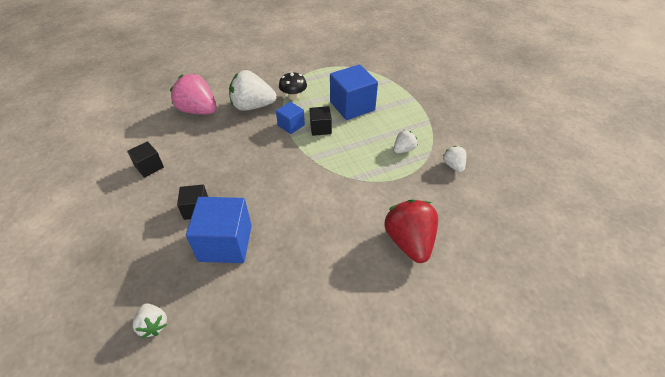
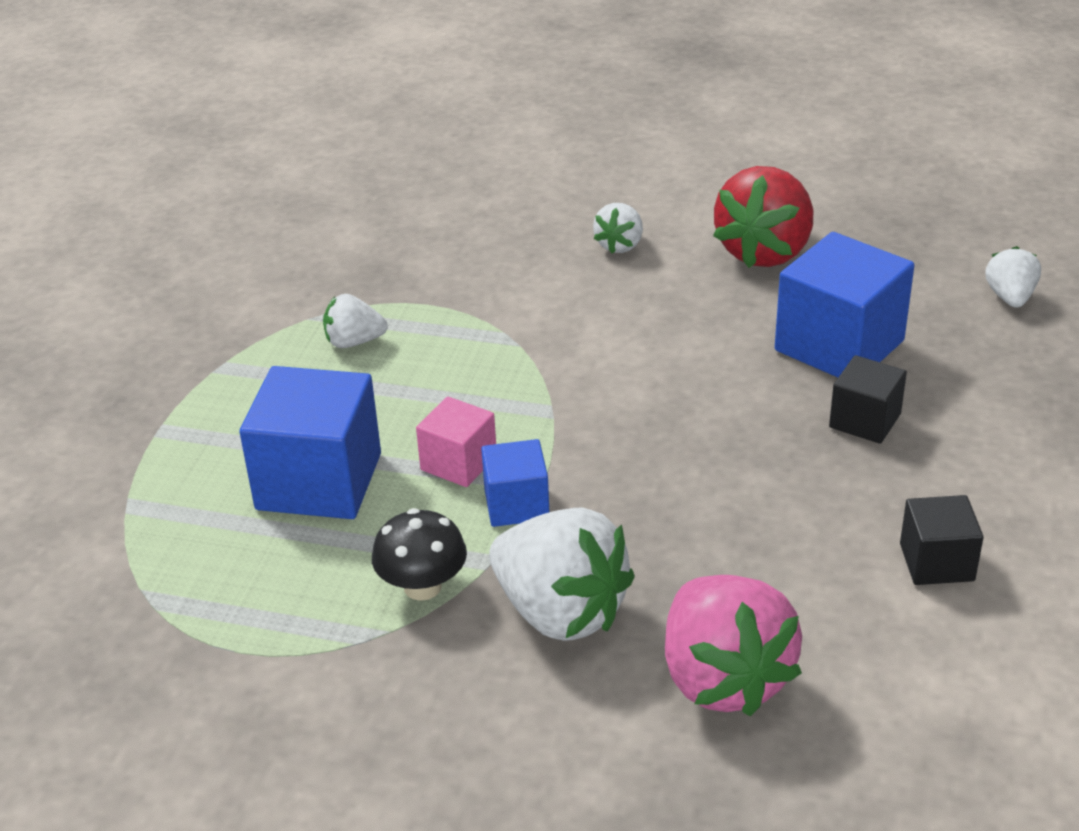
camera: 140 degrees left, 10 degrees down
(320, 128) = (458, 463): black cube -> pink cube
(409, 242) = (537, 228): red strawberry -> red strawberry (765, 252)
(453, 165) = (313, 280): white strawberry -> white strawberry (620, 245)

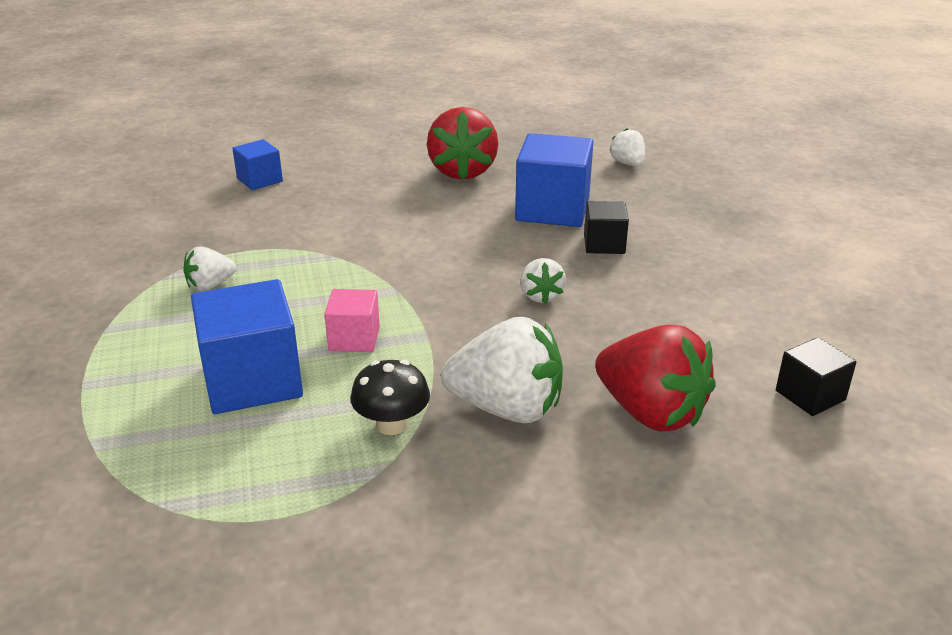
camera: 30 degrees left, 5 degrees down
(516, 504) = (419, 352): blue cube -> blue cube (259, 180)
(620, 245) = (363, 187): white strawberry -> white strawberry (541, 296)
(723, 678) = (650, 412): pink strawberry -> red strawberry
(936, 562) = (715, 307): black cube -> black cube (810, 395)

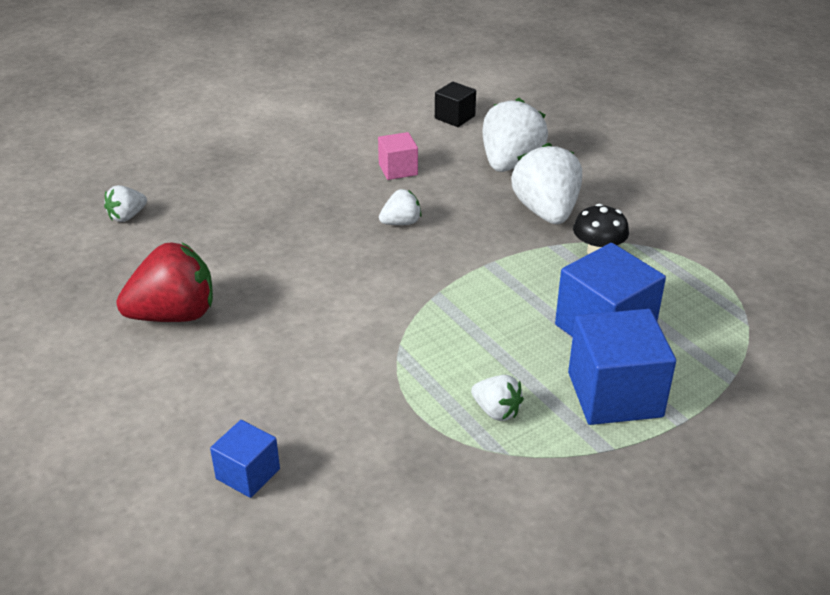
camera: 110 degrees left, 5 degrees up
(354, 339) = (518, 296): pink cube -> pink cube (398, 169)
(552, 209) = (246, 242): blue cube -> blue cube (614, 394)
(604, 244) = (302, 207): black cube -> none
(650, 412) = (510, 163): red strawberry -> white strawberry

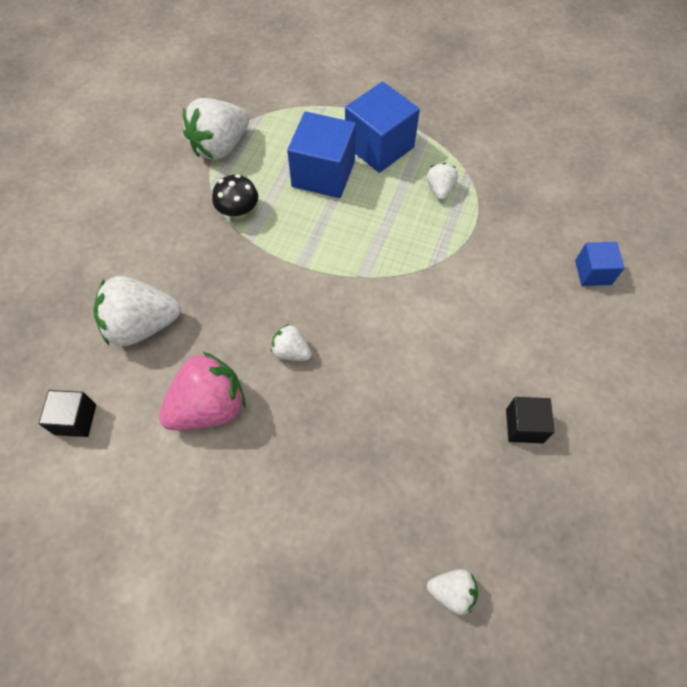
camera: 125 degrees left, 25 degrees up
(174, 315) = (524, 426): red strawberry -> black cube
(398, 169) = (209, 407): pink cube -> pink strawberry
(546, 212) = (206, 264): white strawberry -> white strawberry (220, 146)

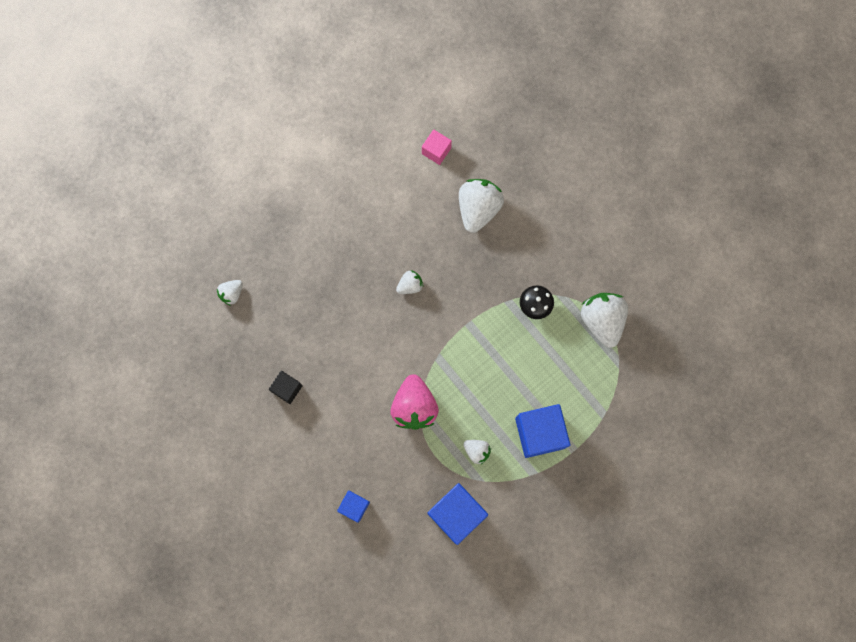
camera: 120 degrees right, 15 degrees up
(75, 419) = (436, 151): black cube -> pink cube
(209, 407) = (402, 224): pink strawberry -> pink strawberry (414, 407)
(323, 174) = (536, 379): blue cube -> blue cube (456, 514)

